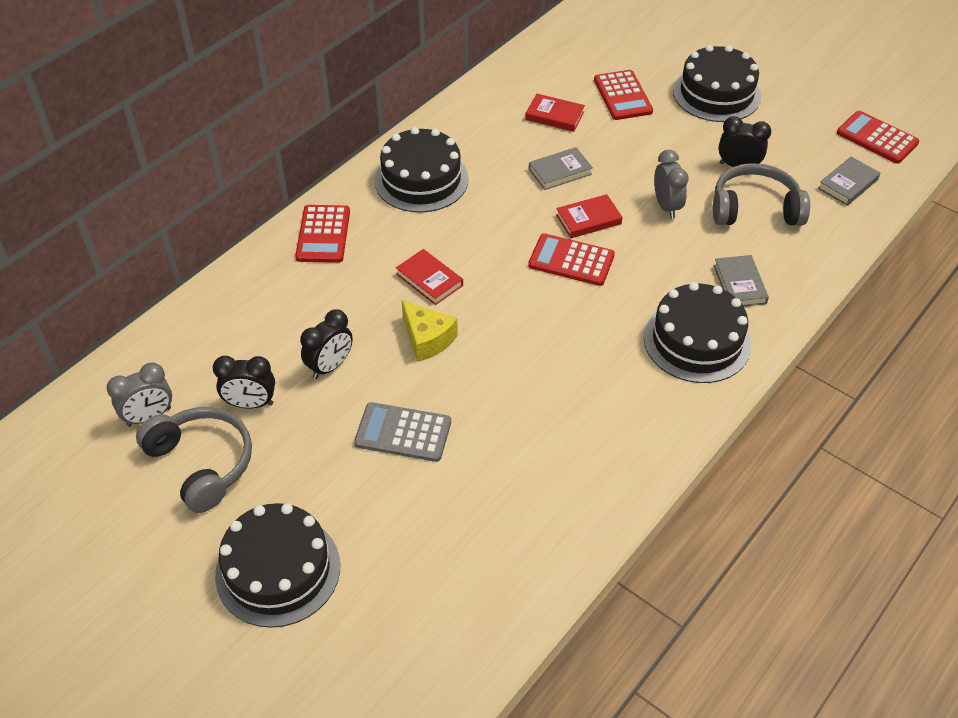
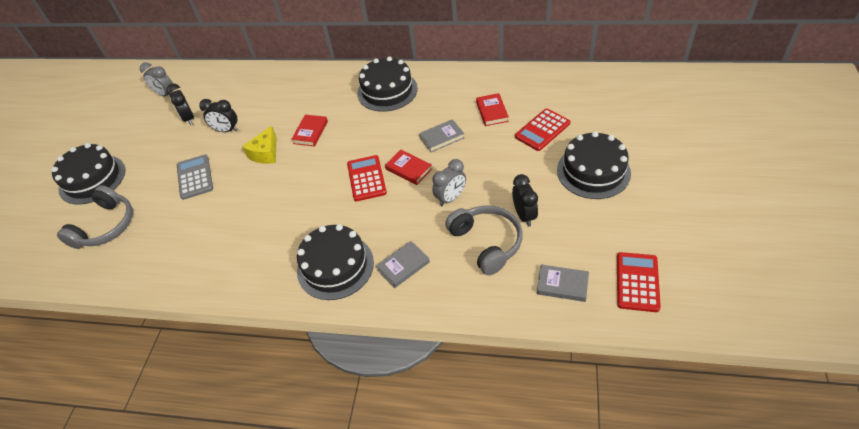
camera: 65 degrees right, 0 degrees up
(202, 463) = (145, 124): grey headphones -> grey headphones (105, 226)
(323, 234) = (317, 81): red calculator -> none
(560, 171) = (442, 138): grey book -> grey book turned 60 degrees counterclockwise

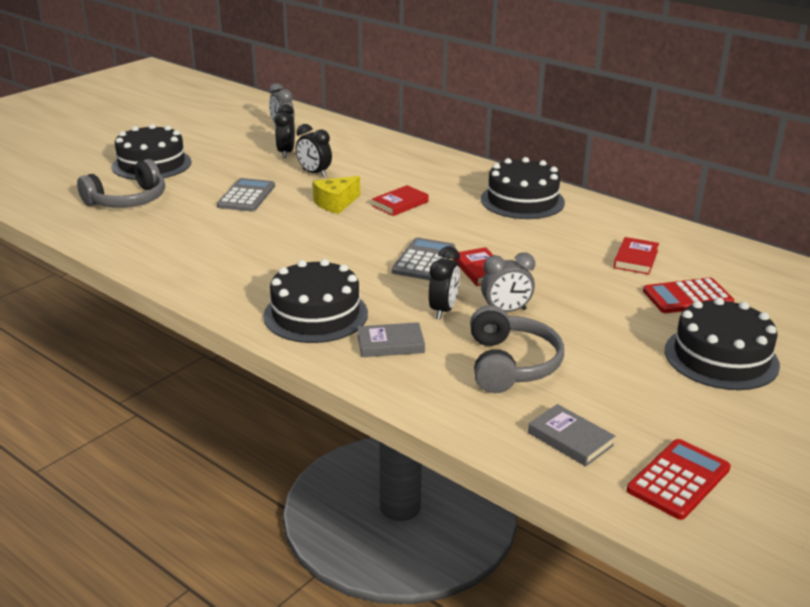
camera: 25 degrees right, 20 degrees down
(366, 178) = (424, 260): red calculator -> grey calculator
(442, 138) = (548, 259): grey book -> none
(524, 215) = (584, 360): black clock -> black clock (443, 310)

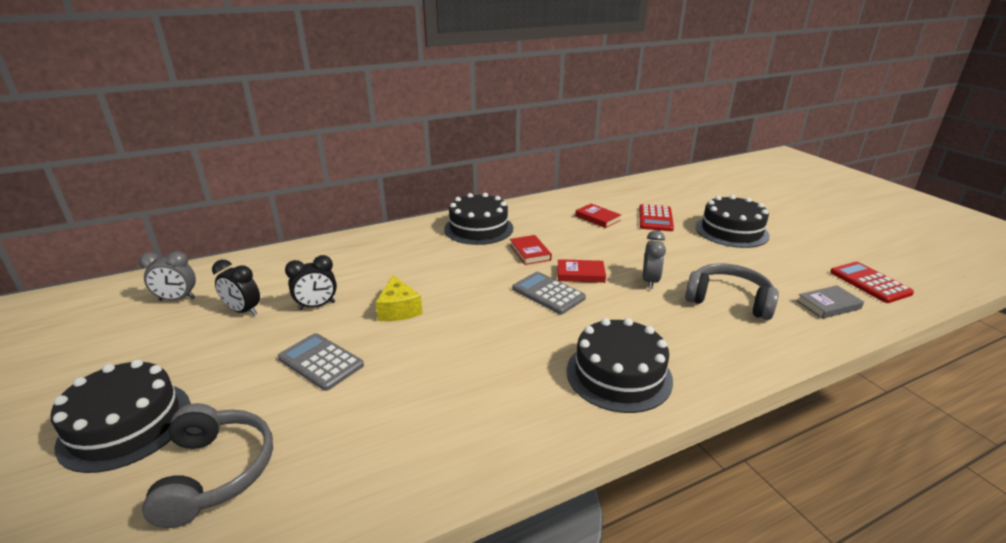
camera: 65 degrees left, 0 degrees up
(390, 344) = (685, 345): grey book -> none
(400, 204) = (434, 278): red book -> red book (530, 252)
(443, 310) = (638, 306): black clock -> none

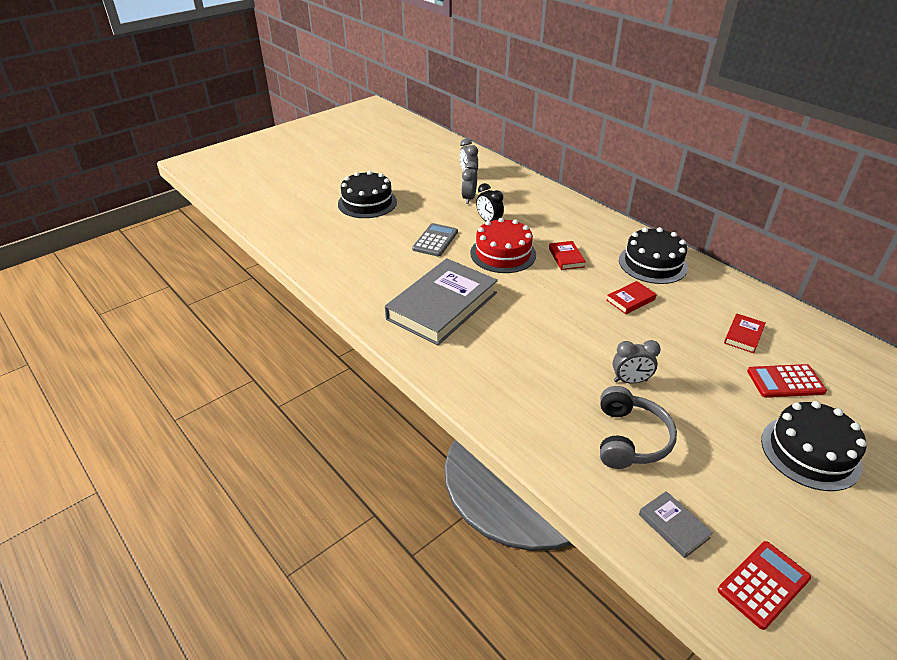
camera: 75 degrees right, 10 degrees up
(216, 472) = (347, 237): grey headphones -> none
(243, 311) = (469, 199): black clock -> grey clock
(398, 310) = (503, 254): yellow cheese -> red cake
(483, 383) = (442, 306): none -> grey book
(548, 293) = (568, 319): grey calculator -> none
(580, 274) = (613, 335): red book -> red book (566, 258)
(618, 374) = (478, 368): black cake -> none

